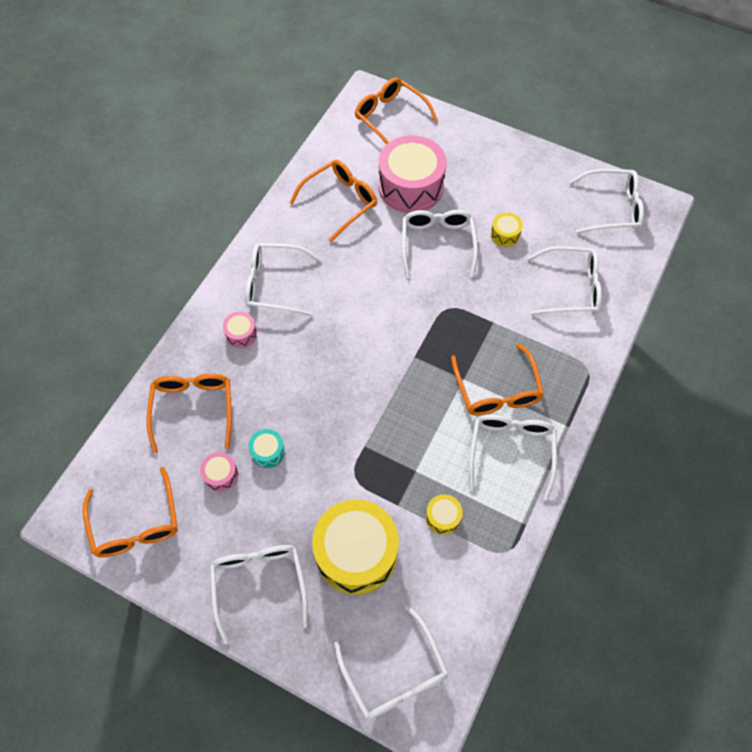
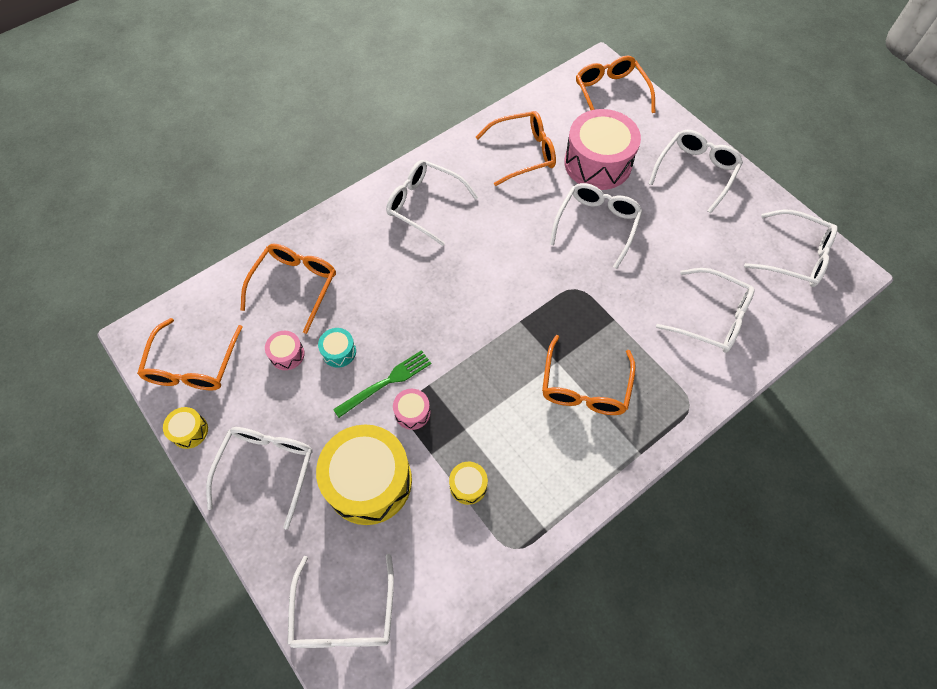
camera: 25 degrees right, 0 degrees up
(241, 334) = (371, 237): pink drum -> pink drum (412, 412)
(325, 461) = (386, 382): none -> green fork
(505, 234) = (669, 241): yellow drum -> yellow drum (189, 431)
(511, 451) = (569, 451): white glasses -> white glasses (696, 172)

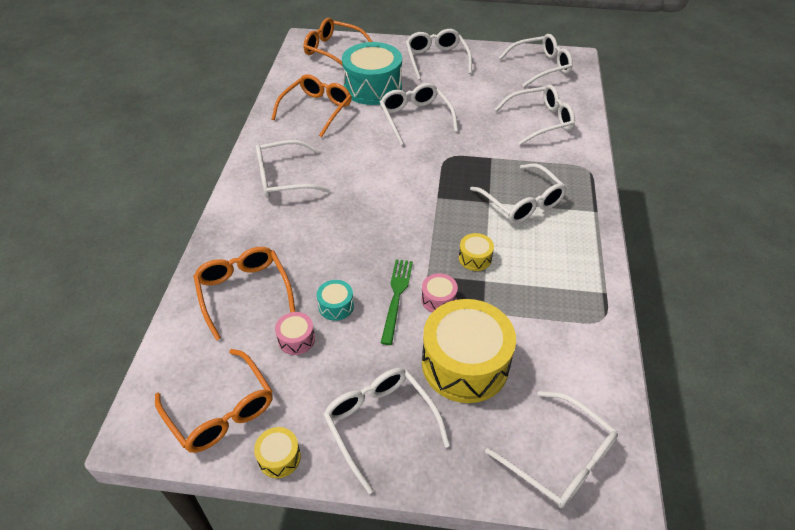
camera: 45 degrees left, 15 degrees down
(468, 485) = (530, 309): yellow drum -> yellow drum (475, 258)
(584, 387) = (522, 202): orange glasses -> white glasses
(598, 163) = (373, 87): pink drum -> turquoise drum

